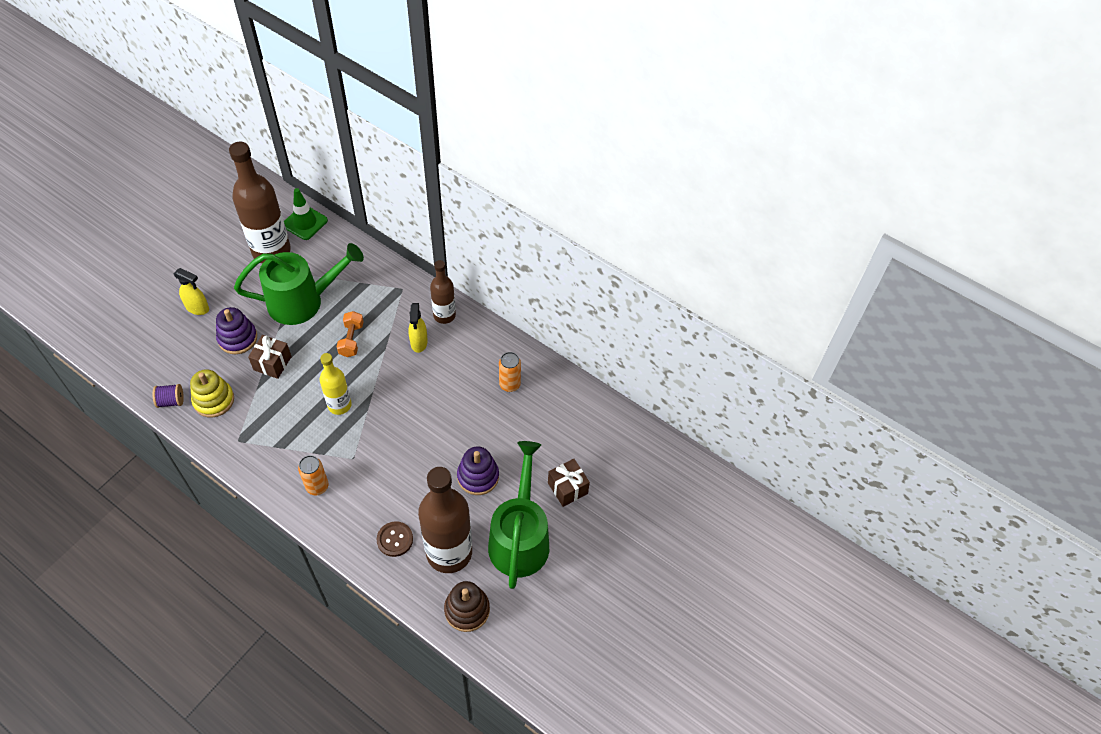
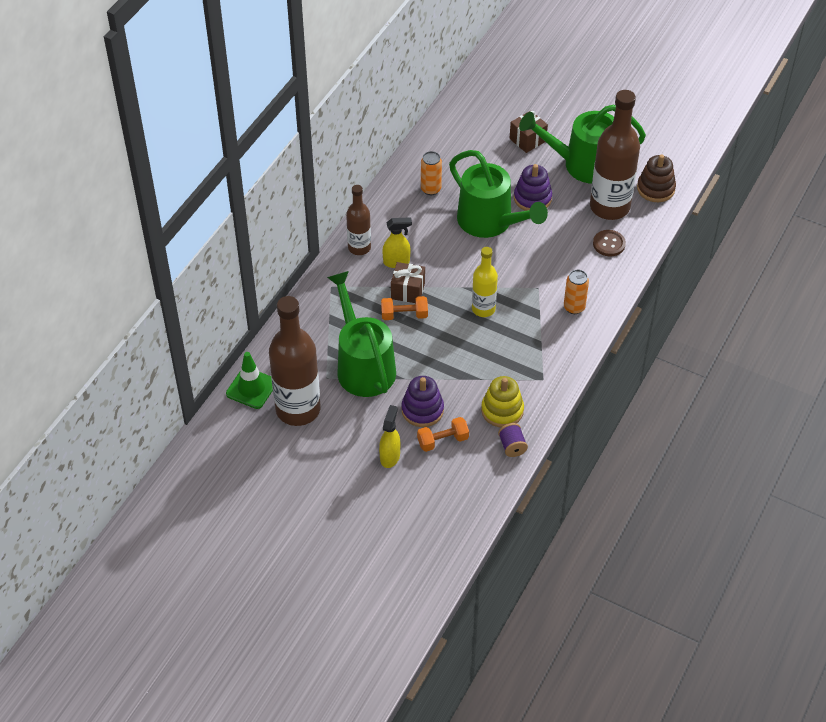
camera: 95 degrees left, 5 degrees down
(199, 348) = (442, 440): none -> orange dumbbell
(272, 363) = (447, 373): brown gift -> brown gift (408, 291)
(451, 431) = (491, 222): none -> green watering can

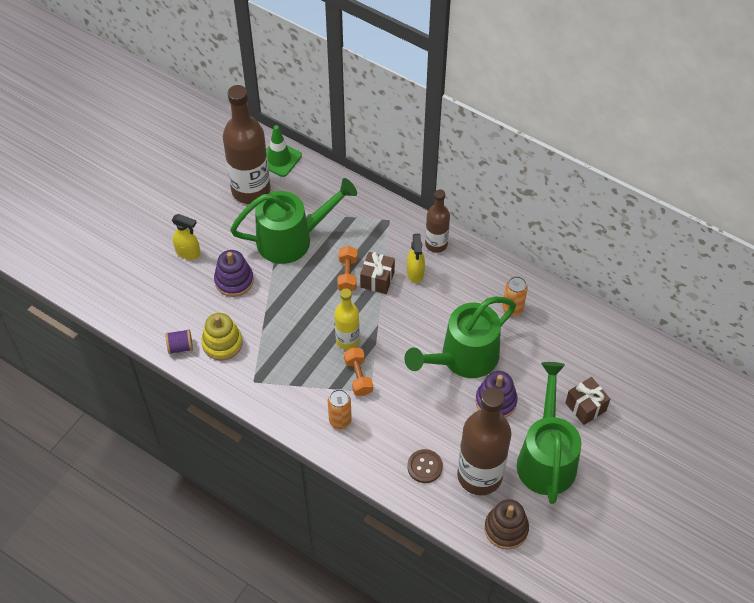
camera: 95 degrees right, 5 degrees up
(442, 440) = (197, 293): orange dumbbell -> orange dumbbell (358, 377)

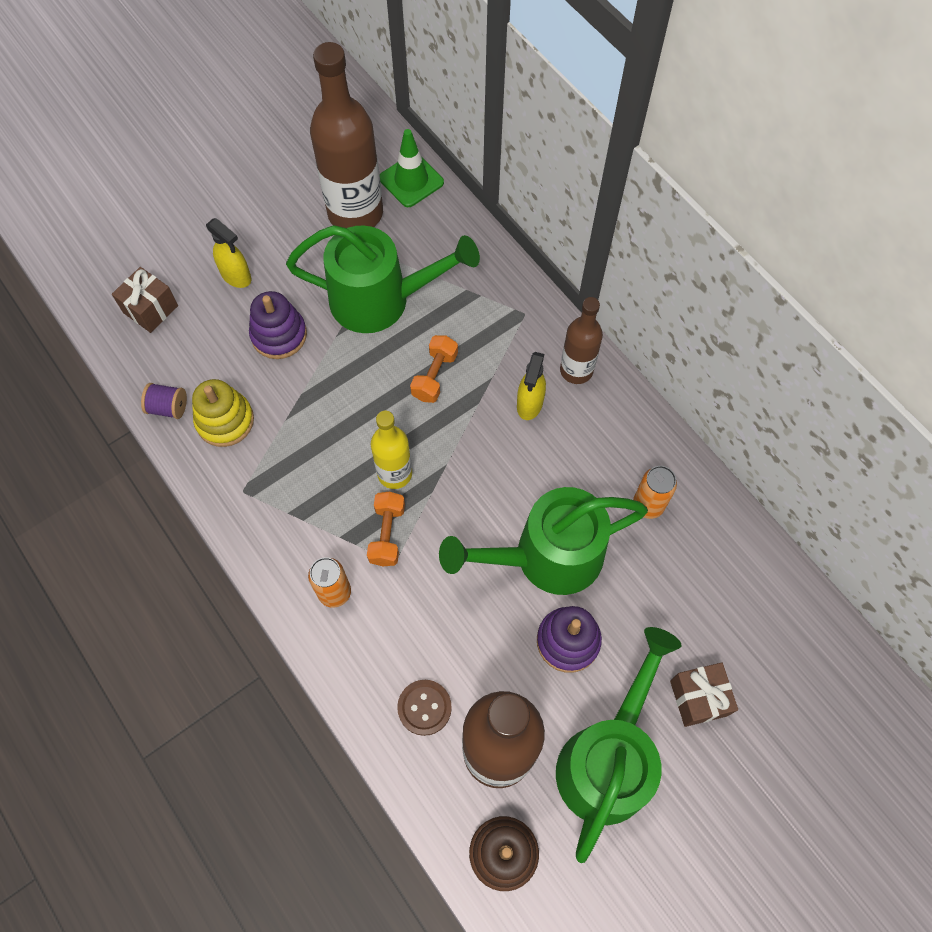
camera: 20 degrees right, 10 degrees up
(377, 279) = (473, 396): brown gift -> brown gift (151, 309)

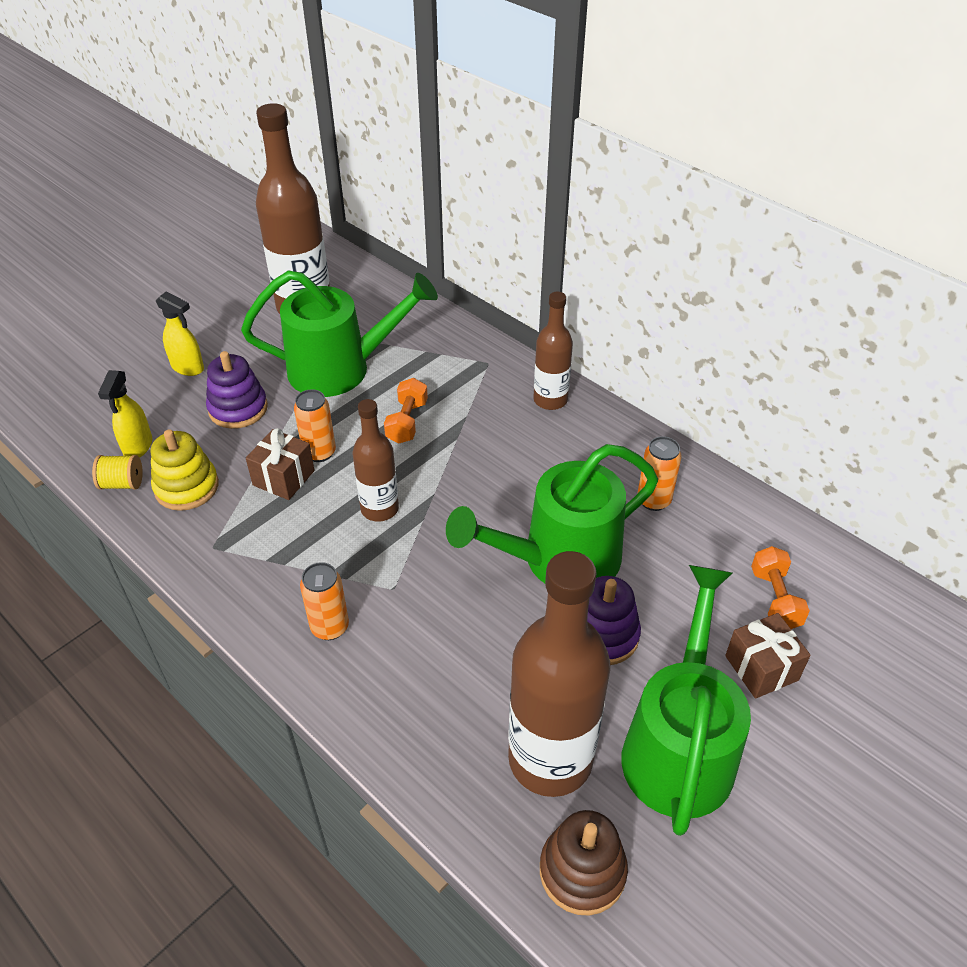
camera: 10 degrees left, 20 degrees down
(151, 309) = (98, 404): brown gift -> brown gift (284, 478)
(168, 407) = (122, 483): purple spool -> yellow spool
(348, 400) = (319, 452): none -> orange can
(387, 534) = (381, 564): orange dumbbell -> orange dumbbell (775, 599)
(395, 473) = (379, 509): yellow bottle -> brown bottle
(411, 180) = (355, 278): green traffic cone -> none
(424, 707) = (454, 727): brown button -> none
(529, 404) = (509, 433): yellow spray bottle -> yellow spray bottle (138, 447)

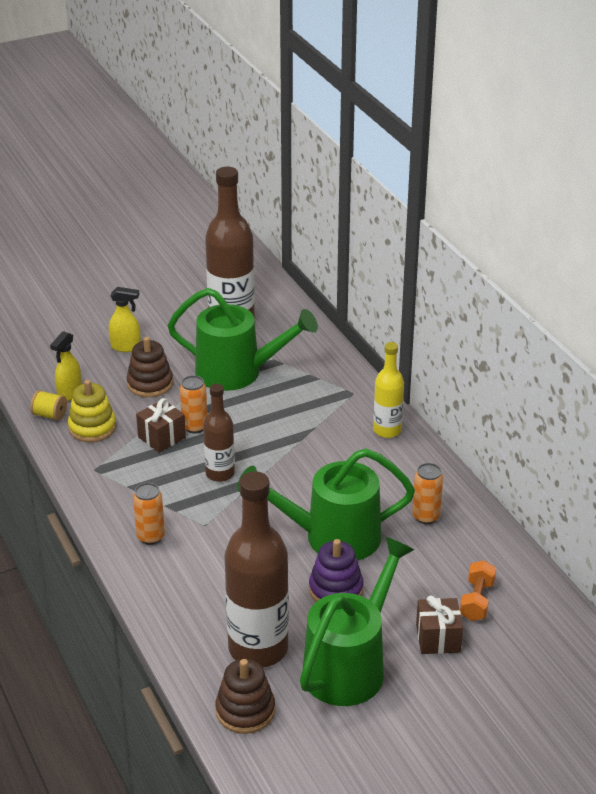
camera: 20 degrees right, 10 degrees down
(188, 367) = (126, 347): yellow spray bottle -> yellow spray bottle turned 45 degrees counterclockwise
(238, 408) = (150, 384): purple stacking toy -> brown stacking toy
(407, 422) = (269, 421): orange dumbbell -> none
(550, 400) = (387, 430): brown bottle -> yellow bottle

